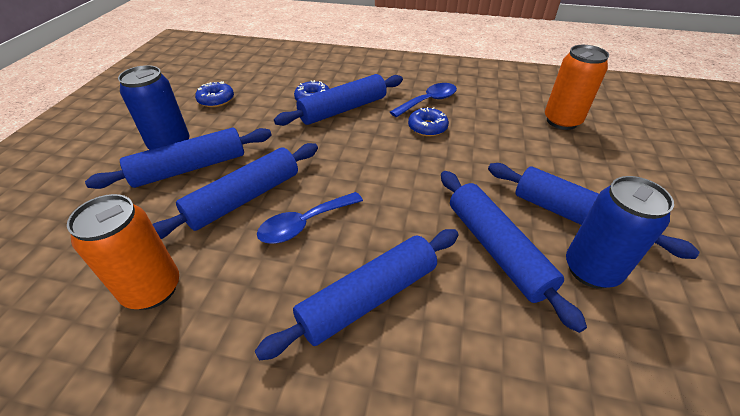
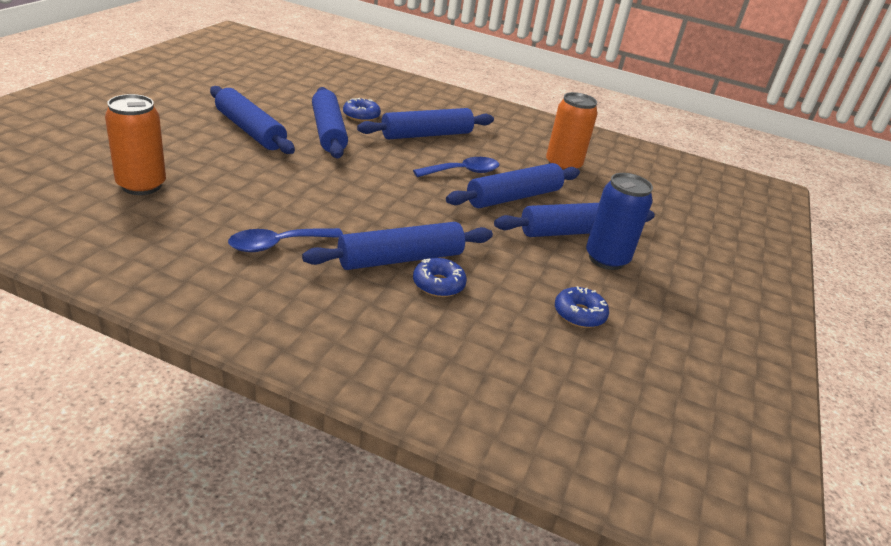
camera: 175 degrees left, 10 degrees down
(427, 127) = (308, 214): blue donut -> blue donut (361, 116)
(591, 270) = (276, 113): blue can -> none

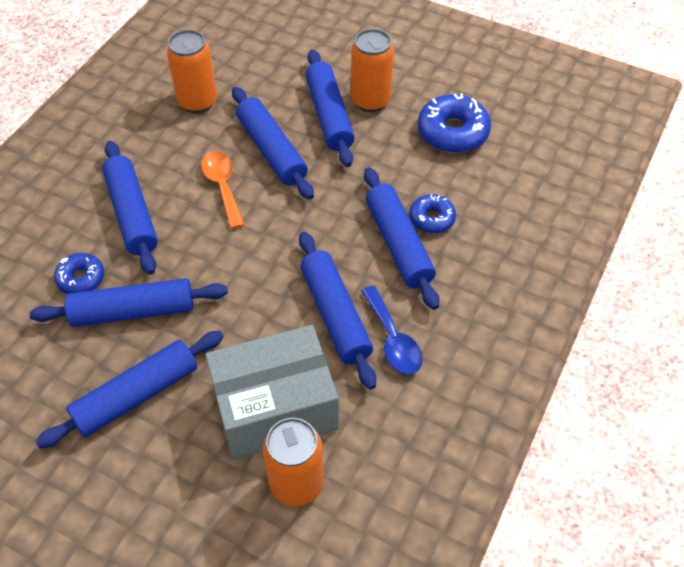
camera: 80 degrees left, 20 degrees up
(219, 181) = (275, 408): none -> grey box
(313, 216) = (336, 315): none -> blue rolling pin
(463, 172) = (222, 186): blue spoon -> orange spoon
(579, 314) = (452, 132): blue donut -> blue donut, size x1.69
(606, 259) = (370, 101): blue can -> orange can

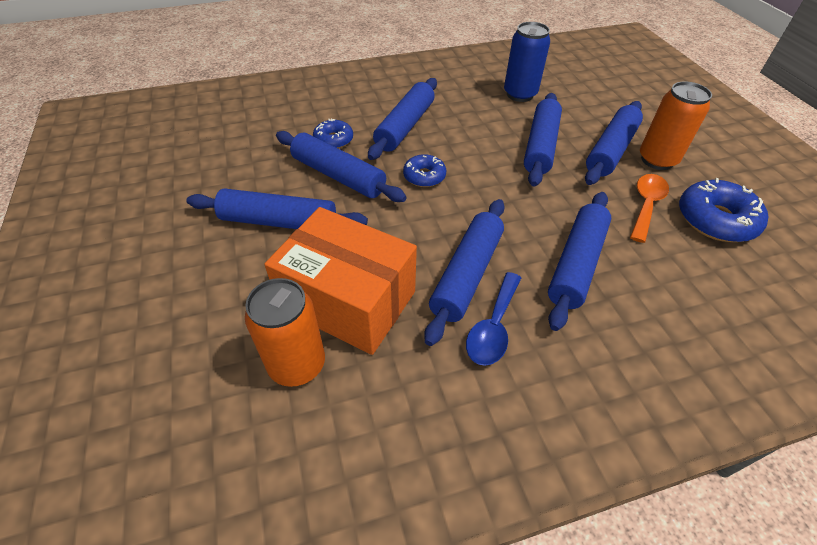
camera: 45 degrees right, 5 degrees down
(197, 102) = (520, 94): orange can -> blue can
(222, 186) = (480, 146): orange spoon -> orange spoon (646, 205)
(275, 408) = (348, 300): grey box -> orange box
(432, 218) = (628, 266): blue donut -> blue donut (424, 176)

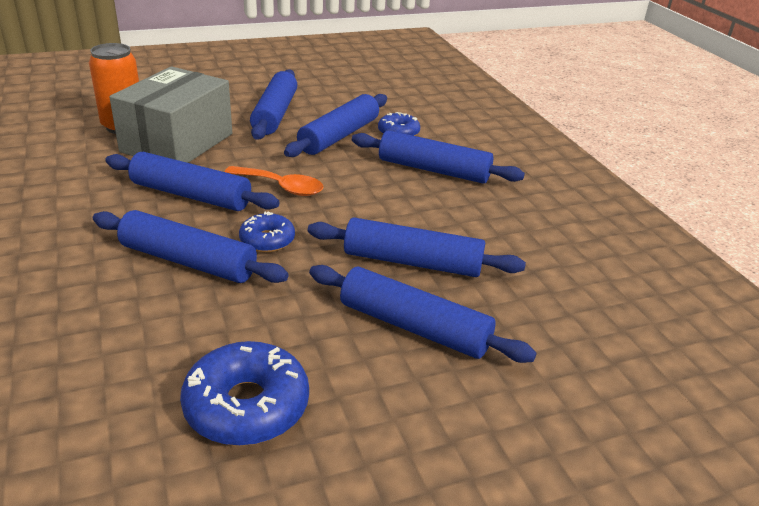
camera: 85 degrees right, 15 degrees down
(348, 300) = (177, 143): orange box -> grey box
(424, 176) = (341, 179): blue donut -> blue donut (267, 240)
(493, 327) = (123, 204): blue spoon -> none
(520, 94) = (544, 258): blue can -> none
(646, 205) = (285, 337): orange spoon -> orange spoon (281, 187)
(657, 160) = (396, 374): orange can -> none

